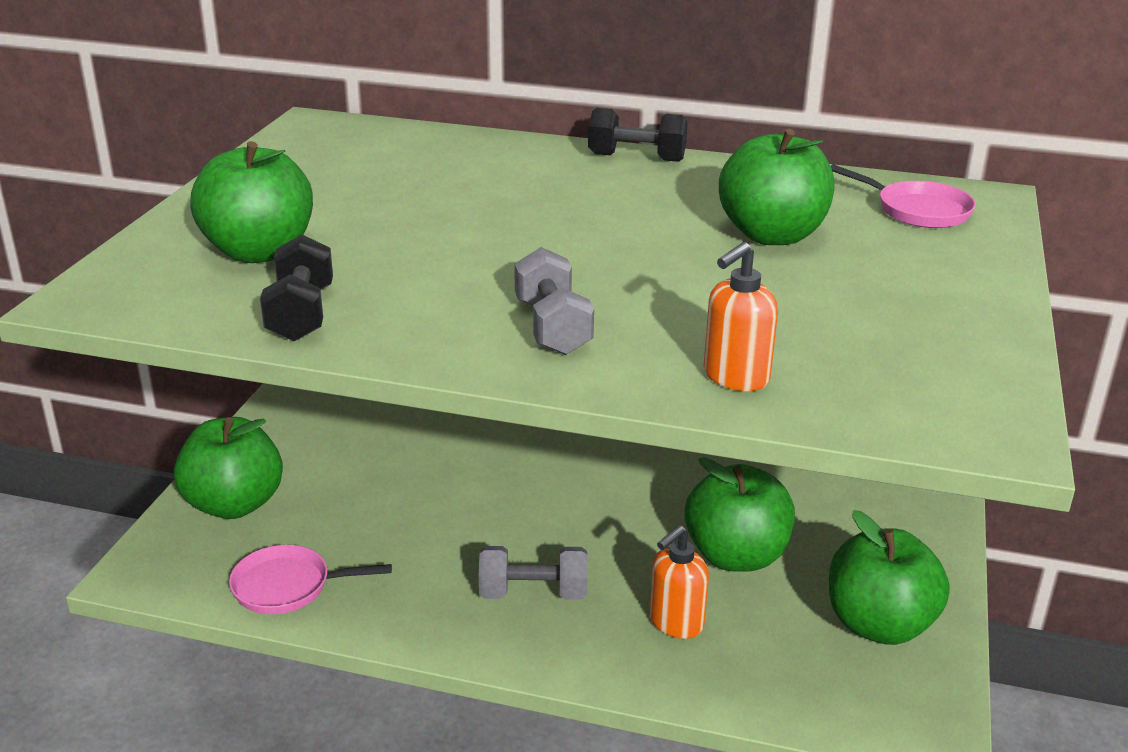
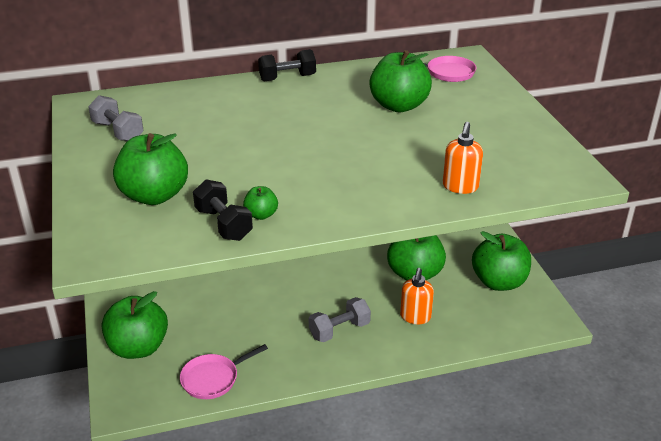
camera: 30 degrees left, 5 degrees up
(368, 319) = (261, 215): none -> green apple
(552, 328) = (355, 189): grey dumbbell -> grey dumbbell (118, 132)

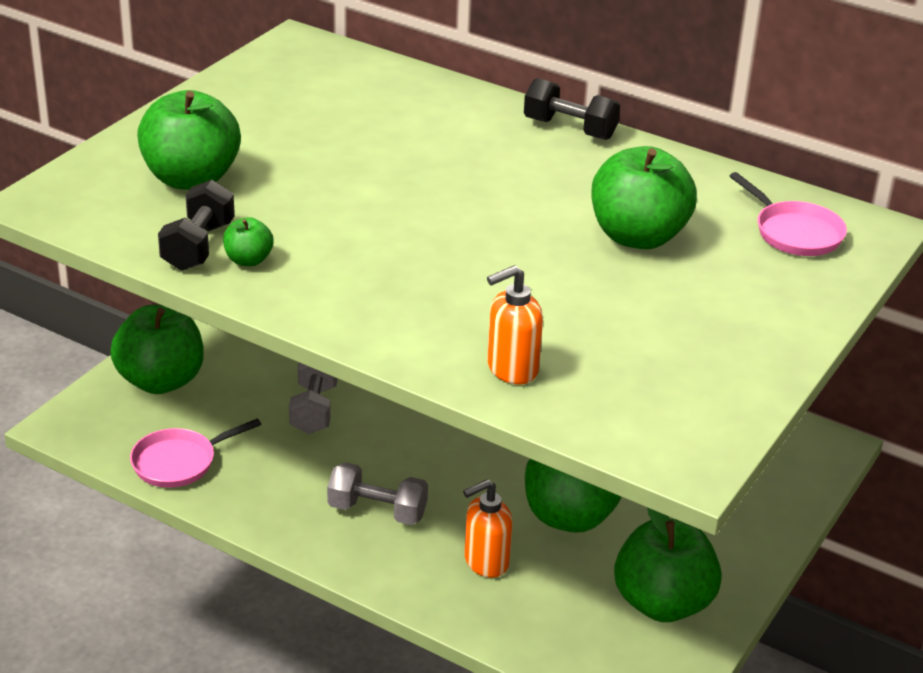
camera: 45 degrees right, 0 degrees up
(118, 132) = (277, 93): grey dumbbell -> grey dumbbell (314, 409)
(213, 378) = (179, 462): pink pan -> pink pan turned 45 degrees counterclockwise

